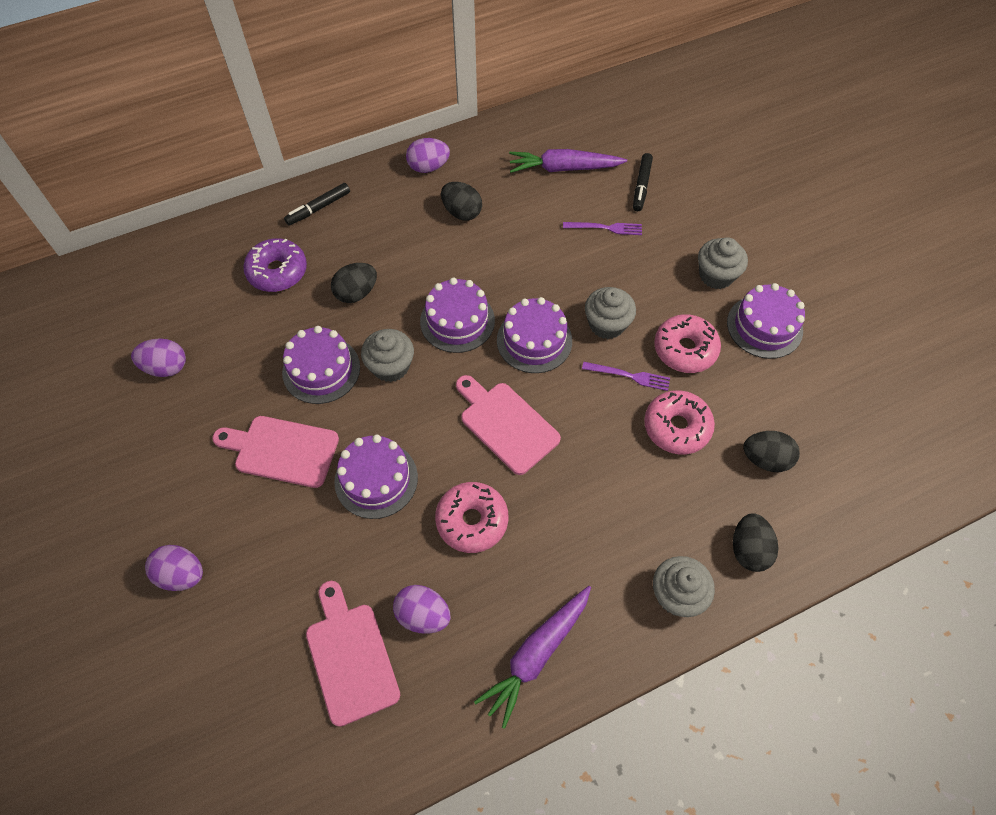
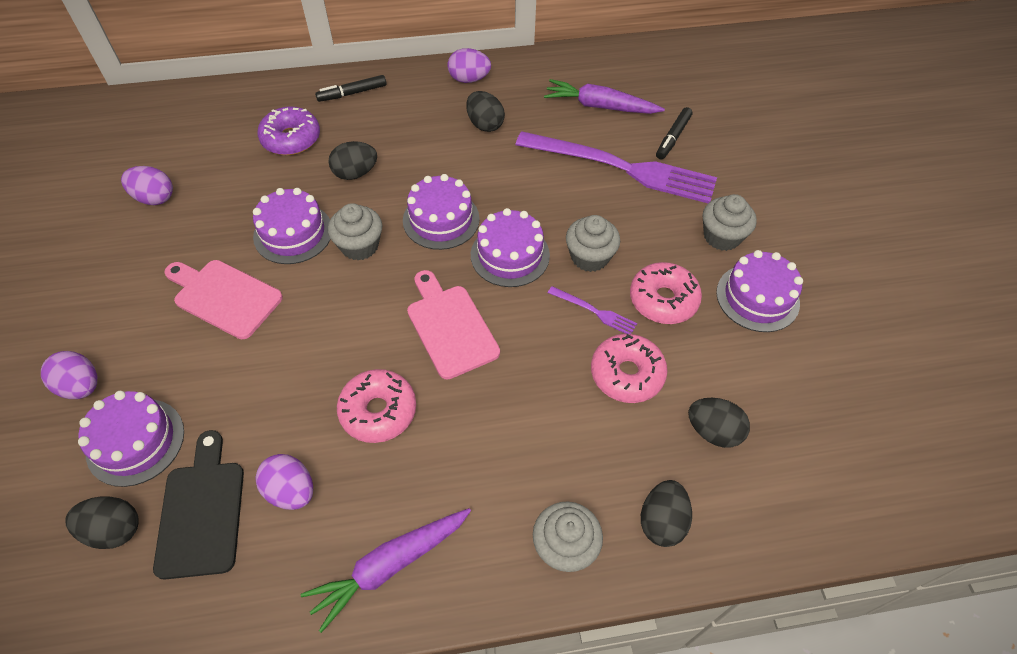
camera: 15 degrees right, 5 degrees down
(277, 696) = (114, 530): none -> black egg
(350, 657) = (201, 512): pink cutting board -> black cutting board
(376, 479) = (301, 346): purple cake -> purple cake (135, 441)
(605, 228) = (622, 168): purple fork -> purple fork, size x2.47

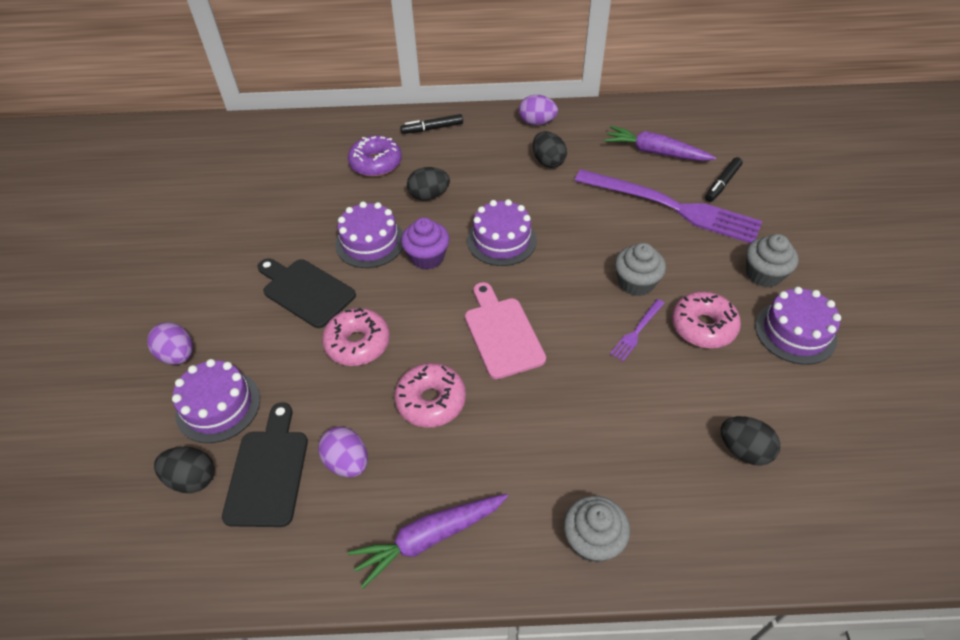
camera: 10 degrees right, 5 degrees down
(154, 198) = (255, 204): purple egg -> none
(224, 297) = (305, 291): pink cutting board -> black cutting board
(359, 246) = (427, 257): grey cupcake -> purple cupcake
(510, 255) = (562, 275): purple cake -> none
(594, 311) = (637, 331): purple fork -> purple fork turned 90 degrees clockwise
(627, 374) = (663, 390): pink donut -> pink donut (357, 343)
(662, 521) = (688, 527): black egg -> none

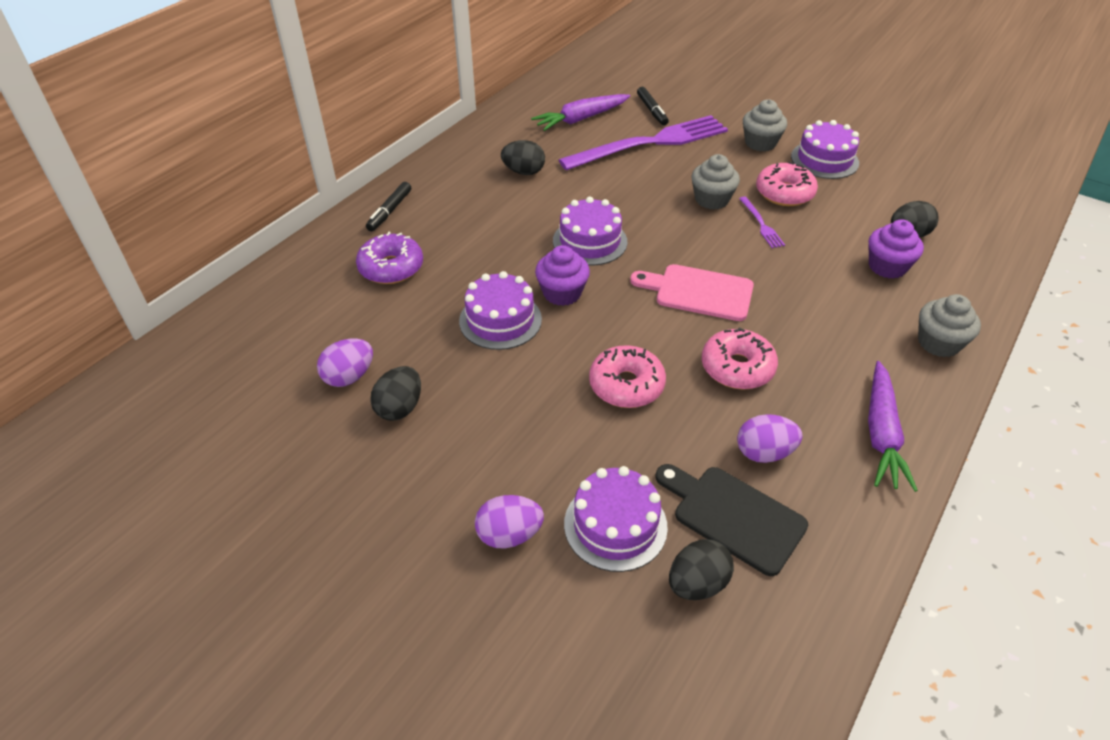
camera: 55 degrees left, 5 degrees down
(305, 291) = (519, 393): black cutting board -> none
(429, 195) = (481, 255): black egg -> black egg (400, 408)
(537, 122) = (466, 153): purple egg -> purple egg (349, 377)
(671, 452) = (887, 266): none -> purple cupcake

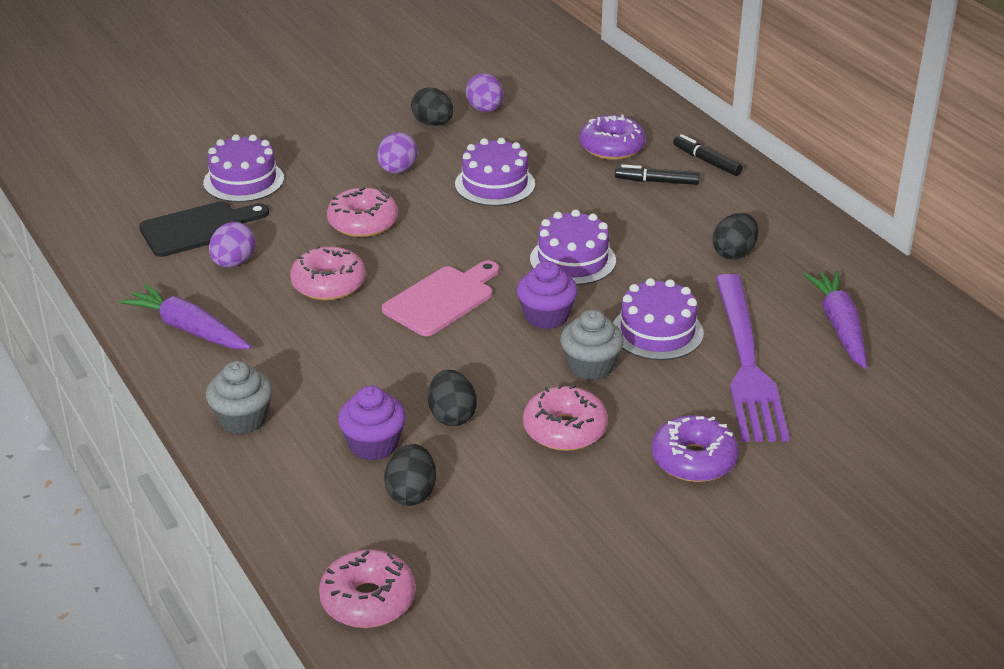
camera: 115 degrees right, 10 degrees down
(509, 535) = (279, 141): purple egg -> purple egg (397, 170)
(562, 293) = (505, 223): purple cupcake -> purple cupcake (546, 316)
(652, 111) = (834, 393): black marker -> black marker (657, 181)
(697, 583) = (169, 197): black egg -> black egg (452, 416)
(760, 143) = (694, 460): grey cupcake -> purple donut
(761, 224) = (517, 384): purple fork -> none
(824, 160) = (616, 502): purple cake -> purple cake (657, 332)
(1003, 221) = (368, 600): none -> pink donut

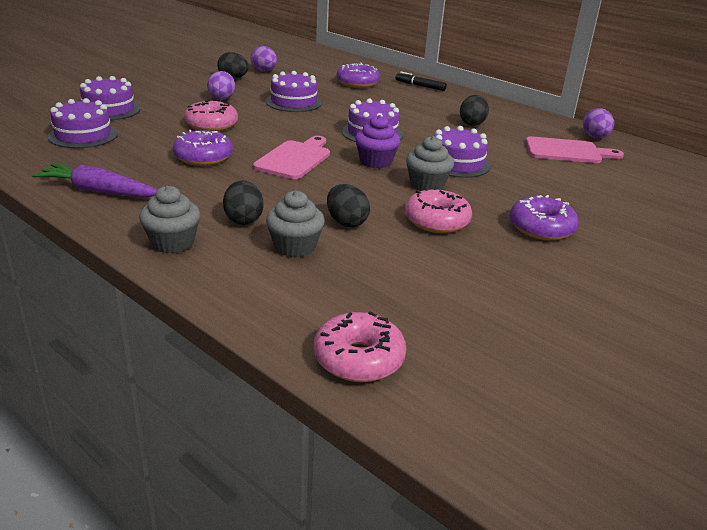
camera: 20 degrees left, 5 degrees down
(198, 228) = (83, 135): black cutting board -> purple cake
(233, 263) = (120, 151): purple egg -> purple egg (595, 137)
(328, 284) = (203, 157): pink donut -> purple donut
(373, 444) = (295, 247): purple cupcake -> grey cupcake
(411, 493) = (346, 275): black egg -> black egg (243, 219)
(657, 181) = (397, 96): black marker -> none
(746, 363) = (528, 173): purple fork -> none
(839, 326) = (567, 151): purple carrot -> pink cutting board

